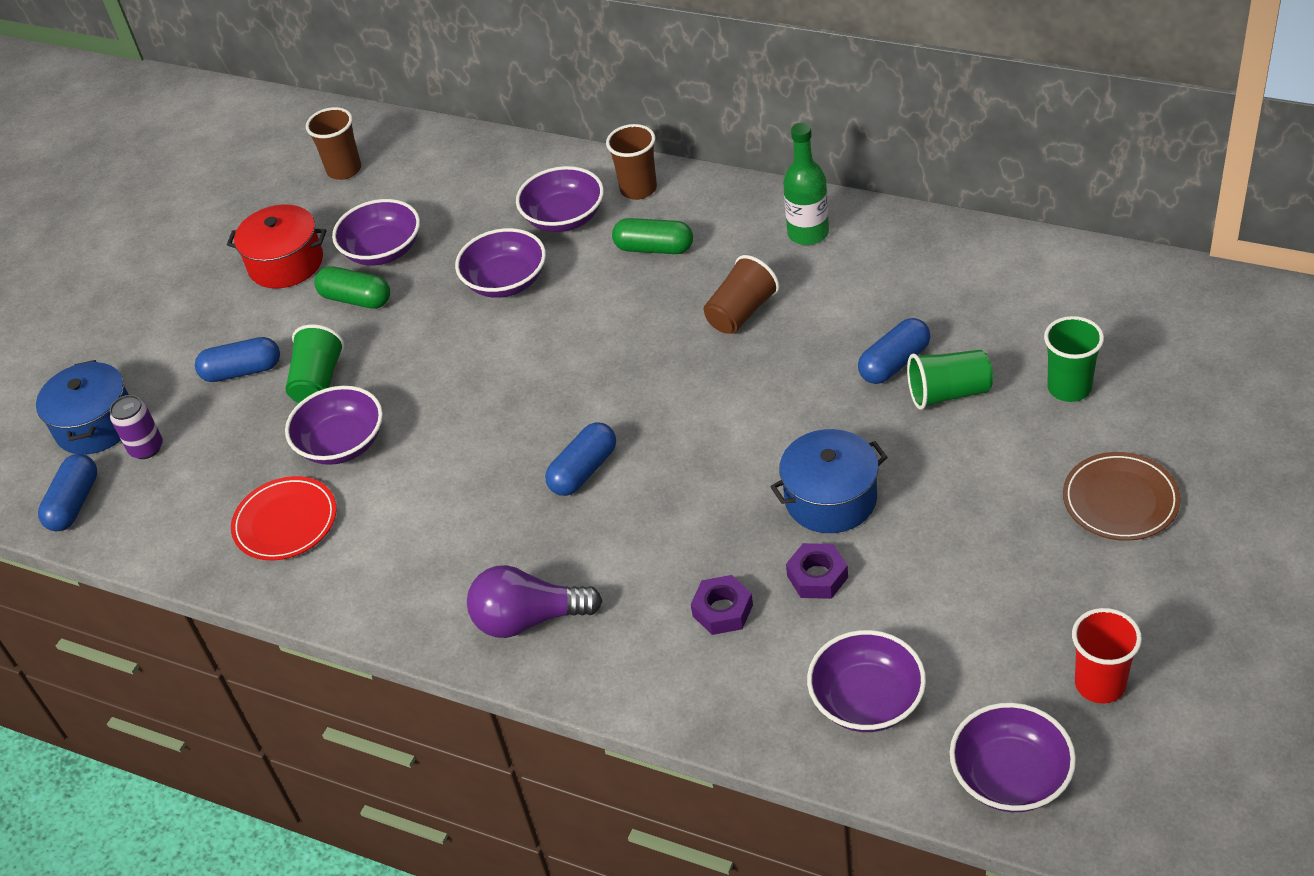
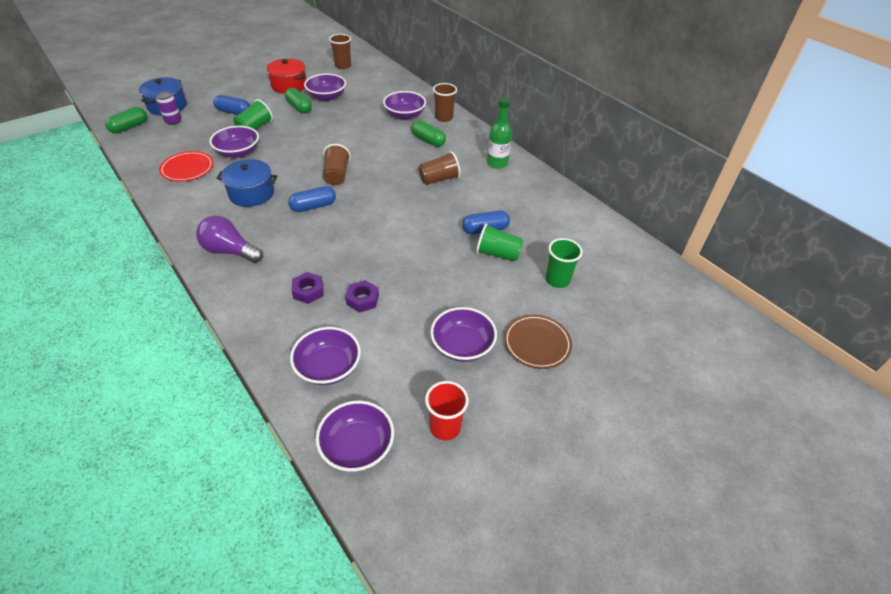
camera: 20 degrees right, 0 degrees up
(74, 503) = (129, 127): blue capsule -> green capsule
(506, 281) = (359, 126): purple bowl -> purple bowl (462, 345)
(563, 395) = (336, 175): none -> brown cup
(830, 499) = (402, 270): blue pot -> blue pot (251, 193)

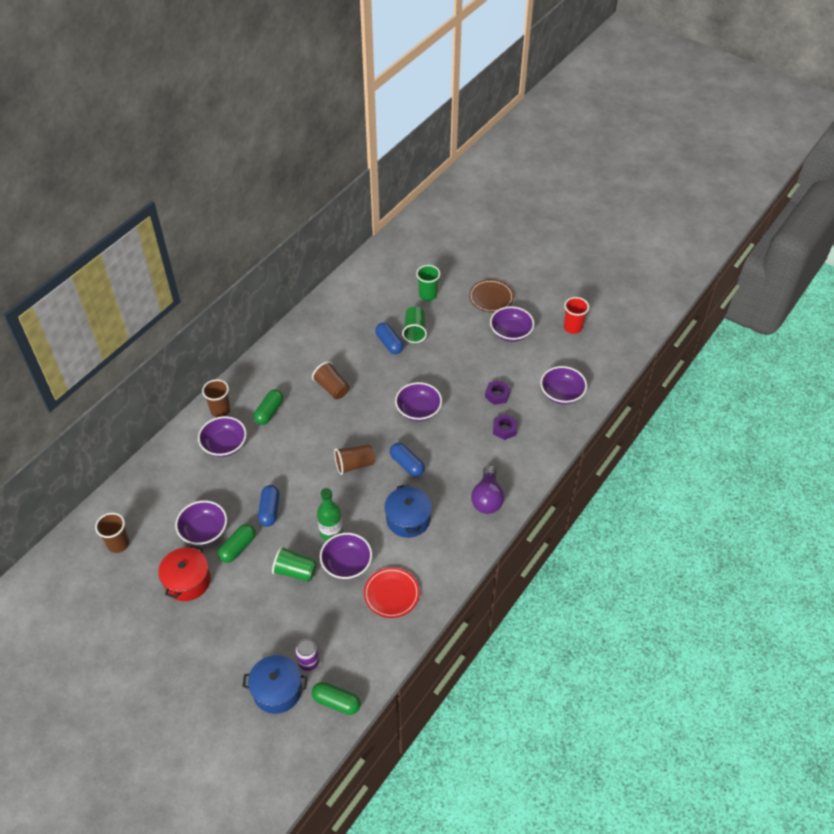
camera: 105 degrees left, 5 degrees up
(234, 112) = (269, 609): blue capsule -> blue capsule (269, 510)
(357, 446) = (605, 362): purple bowl -> purple bowl (418, 410)
(497, 163) = (291, 353): green bottle -> green bottle (331, 533)

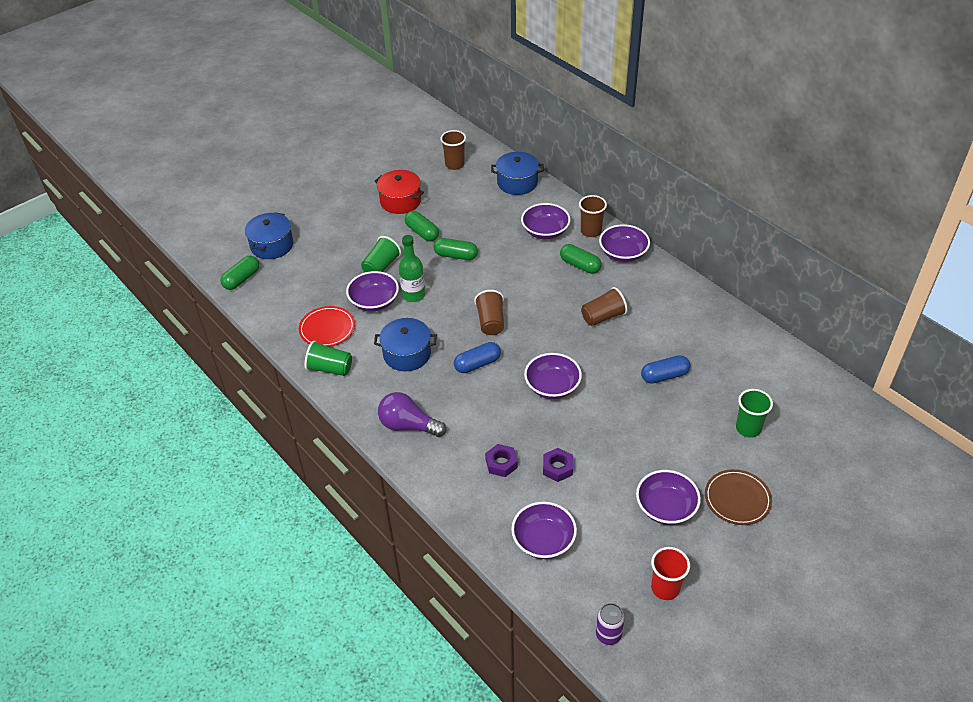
camera: 105 degrees right, 5 degrees down
(148, 480) = (517, 183): none -> blue pot
(204, 531) = (449, 213): purple bowl -> purple bowl (623, 253)
(269, 510) = (456, 256): blue capsule -> green capsule
(308, 662) = (287, 266): purple can -> purple can (608, 634)
(414, 331) = (682, 404): green cup -> green cup (330, 368)

